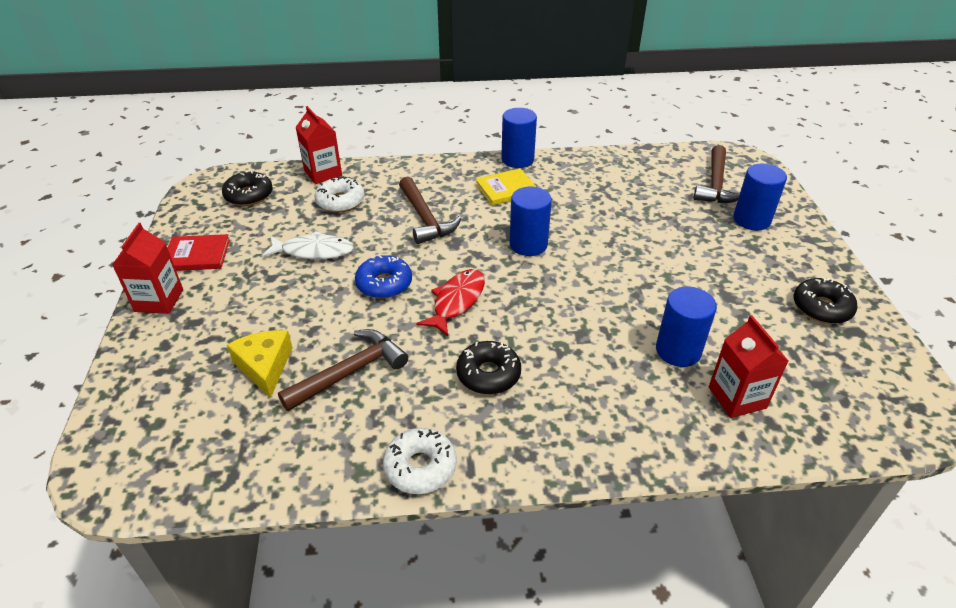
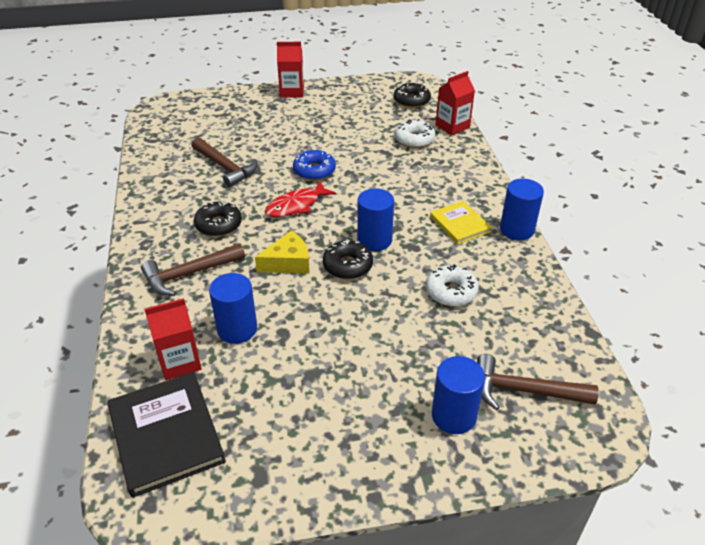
camera: 85 degrees right, 0 degrees up
(197, 255) = (337, 95): red book -> none
(265, 366) = (232, 136): yellow cheese -> yellow cheese (288, 262)
(313, 251) = (348, 137): white fish -> none
(420, 467) = (144, 202): white donut -> white donut (451, 291)
(425, 218) = (401, 182): brown hammer -> brown hammer (189, 274)
(456, 301) = (296, 205): red fish -> red fish turned 120 degrees clockwise
(821, 308) = (297, 453): black donut -> black donut (347, 266)
(837, 401) = (166, 435): none -> black book

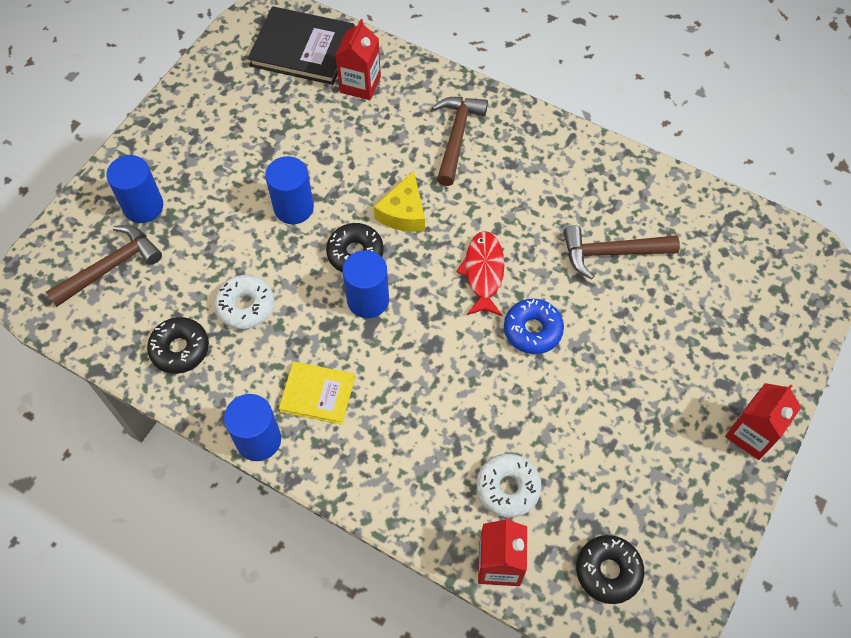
camera: 130 degrees right, 20 degrees up
(218, 225) = (509, 193): black donut -> black donut (180, 349)
(237, 329) = (358, 133): blue cylinder -> blue cylinder (293, 208)

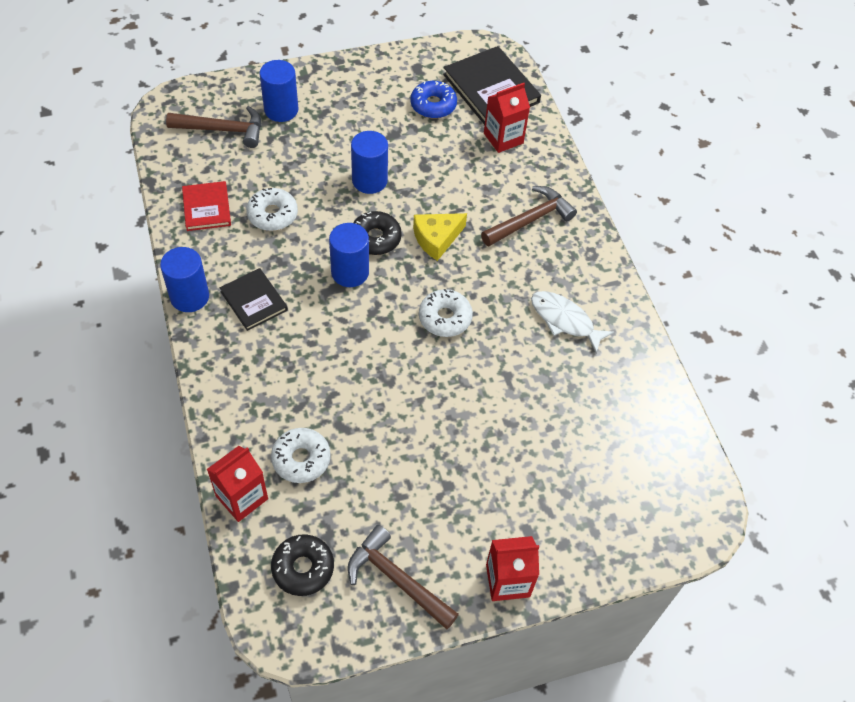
camera: 40 degrees right, 5 degrees down
(180, 349) = (207, 208): black donut -> red book
(317, 394) = (254, 301): yellow book -> black book
(483, 272) = (445, 318): red fish -> white donut
(532, 330) = (434, 380): blue donut -> blue donut (433, 105)
(570, 197) = (565, 320): none -> white fish
(612, 253) = (551, 379): brown hammer -> brown hammer (397, 580)

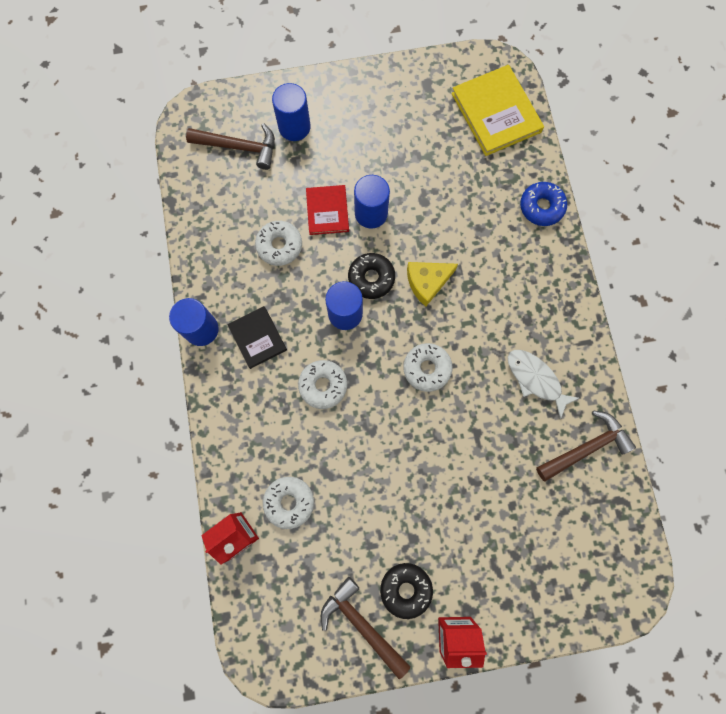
camera: 10 degrees right, 20 degrees up
(207, 208) = (220, 234): red book -> red book (327, 211)
(303, 568) = (284, 606): black donut -> black donut (405, 589)
(331, 341) = (323, 385): none -> white donut
(433, 105) = (438, 129): blue donut -> blue donut (541, 207)
(491, 88) = (496, 113): black book -> yellow book
(503, 138) = (501, 172): red carton -> none
(530, 220) = (516, 267): brown hammer -> brown hammer (586, 447)

